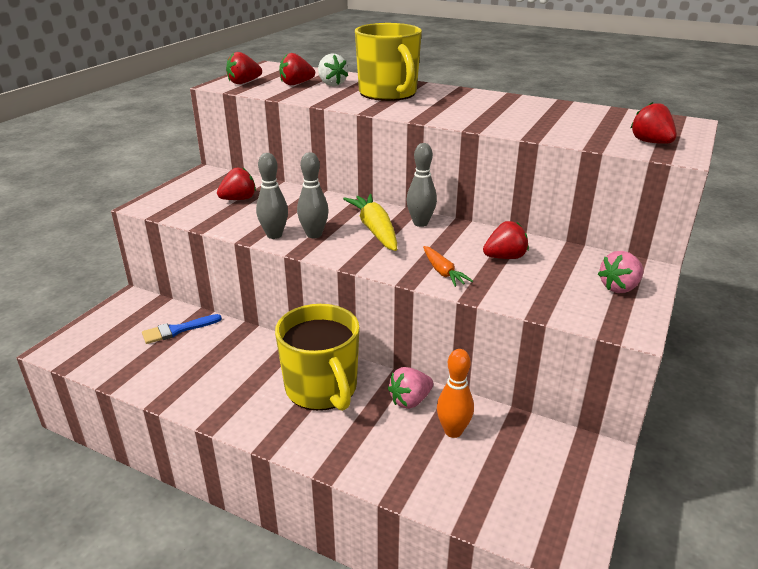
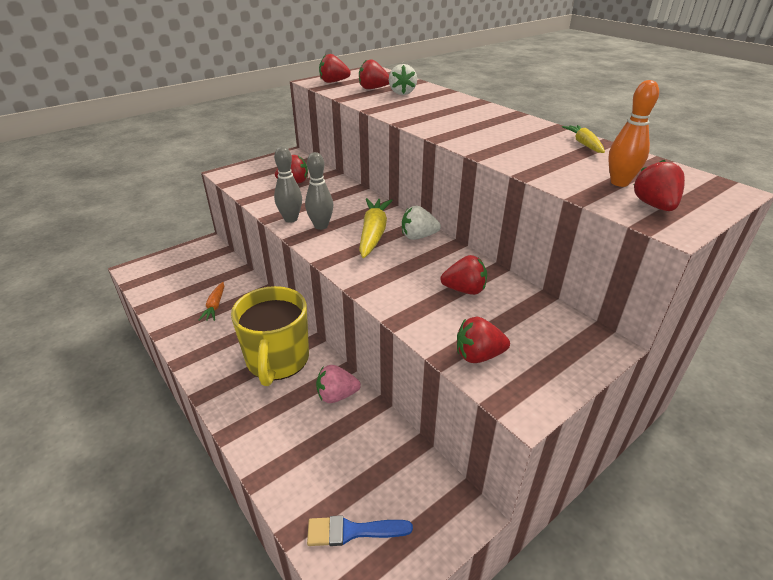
camera: 25 degrees right, 5 degrees up
(177, 330) = (217, 277): blue brush -> blue brush (352, 531)
(388, 94) = (440, 108): yellow mug -> none
(420, 223) = (418, 236): grey bowling pin -> white strawberry
(443, 272) = (394, 289): orange carrot -> orange carrot (215, 306)
(453, 431) = (350, 437): orange bowling pin -> orange bowling pin (619, 182)
(548, 106) = (584, 144): none -> yellow carrot
(564, 304) = (478, 355): none -> red strawberry
(619, 287) = (553, 355): pink strawberry -> none

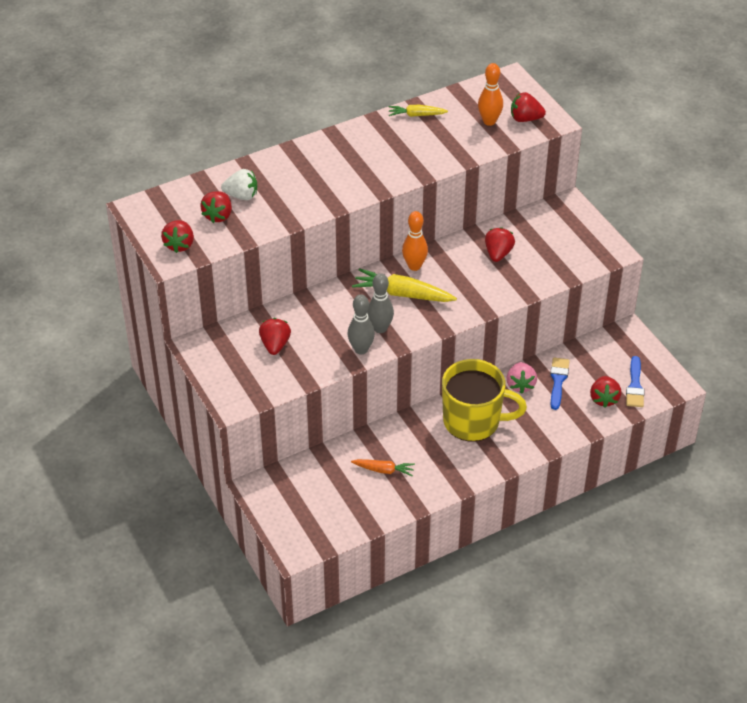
camera: 80 degrees left, 10 degrees up
(349, 432) = (558, 381): none -> blue brush
(418, 236) = (414, 266): white strawberry -> orange bowling pin
(478, 355) = (570, 262): red strawberry -> red strawberry (604, 399)

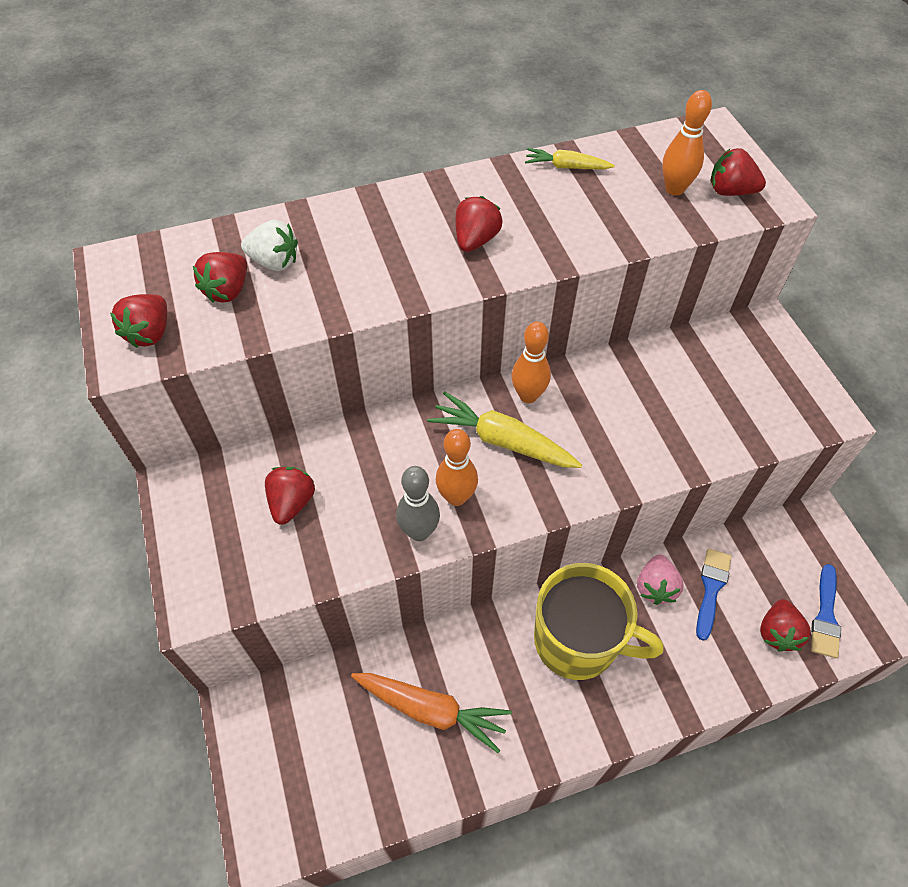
camera: 10 degrees right, 10 degrees up
(380, 328) = (456, 497): grey bowling pin -> orange bowling pin
(383, 470) = (431, 710): orange carrot -> orange carrot, size x1.70
(498, 254) = (654, 392): red strawberry -> red strawberry (475, 240)

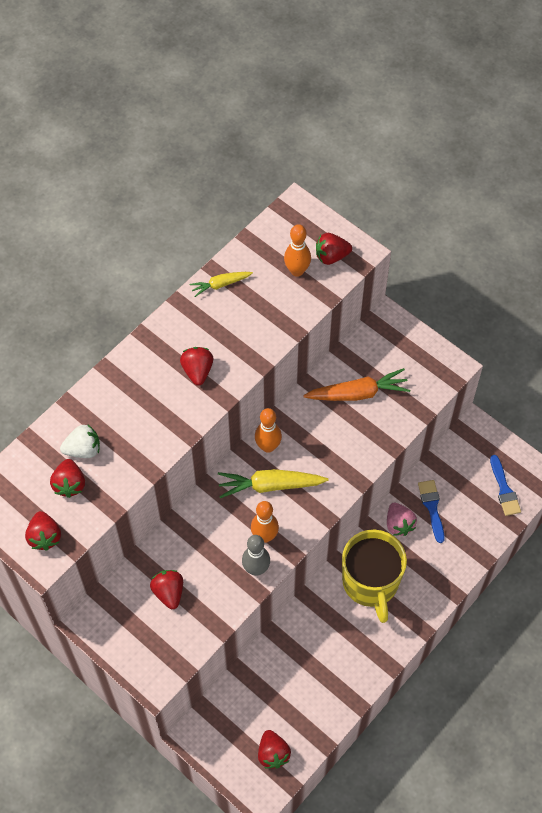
camera: 30 degrees left, 5 degrees up
(431, 710) = (308, 670): orange carrot -> orange carrot (358, 393)
(578, 641) = (371, 583): yellow mug -> yellow mug turned 90 degrees clockwise
(777, 632) = (481, 514): red strawberry -> red strawberry (273, 753)

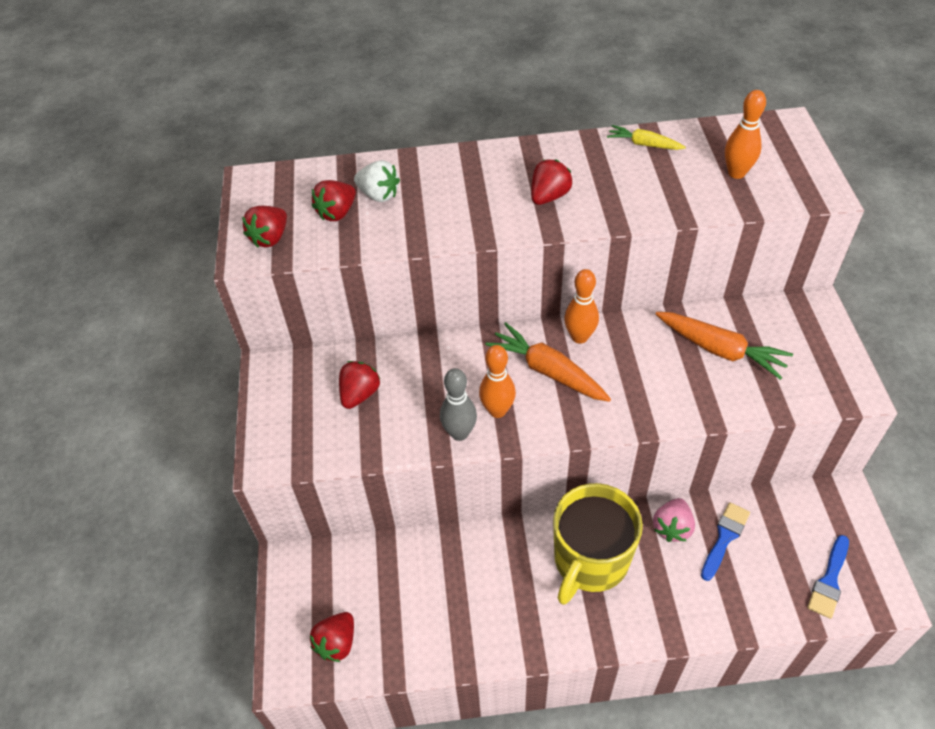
camera: 45 degrees right, 10 degrees down
(270, 485) = (548, 371): yellow carrot -> orange carrot
(331, 256) = (787, 180): red strawberry -> none

